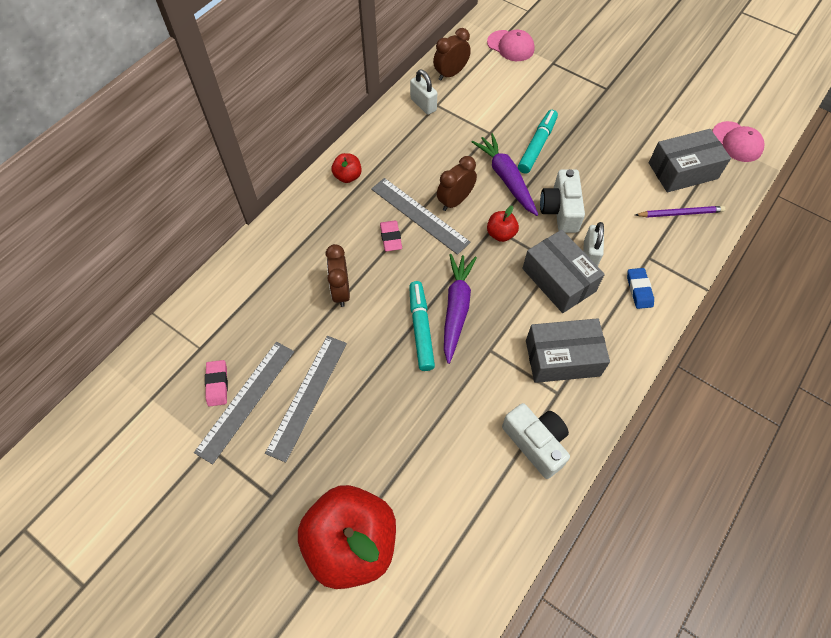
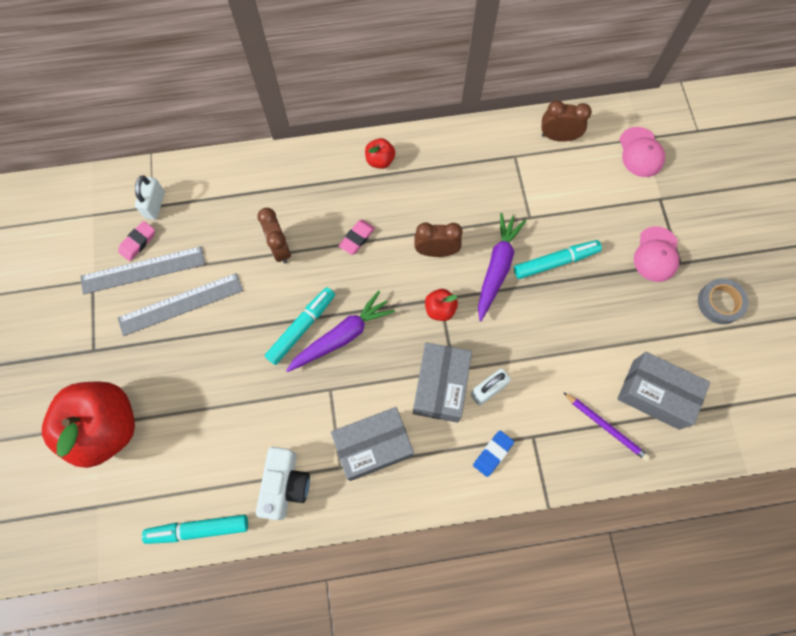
camera: 45 degrees right, 10 degrees up
(341, 291) = (280, 248): brown clock -> brown clock turned 60 degrees counterclockwise
(419, 215) = (397, 239): grey ruler -> none
(423, 104) = (504, 147): white padlock -> white padlock (155, 205)
(512, 538) = (198, 529): none -> turquoise marker
(560, 210) = (509, 333): white camera -> none
(562, 358) = (373, 446): grey box -> grey box turned 60 degrees counterclockwise
(653, 92) = (720, 303): none -> grey tape
(737, 142) = (740, 414): pink cap -> pink cap (656, 254)

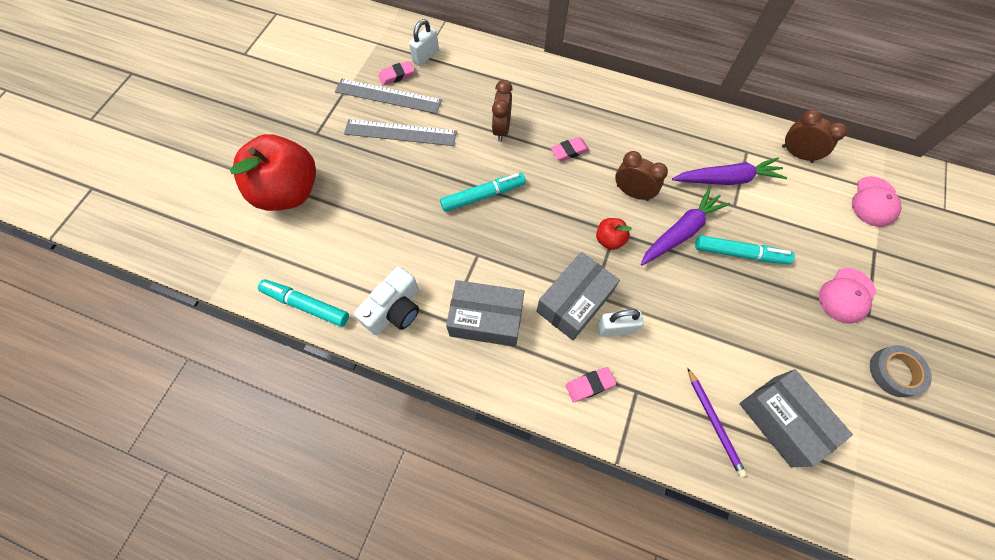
camera: 30 degrees right, 5 degrees down
(342, 336) = (512, 219): purple carrot -> purple carrot (727, 179)
(380, 160) = (623, 103): red apple -> none
(493, 454) = (589, 385): blue eraser -> pink eraser

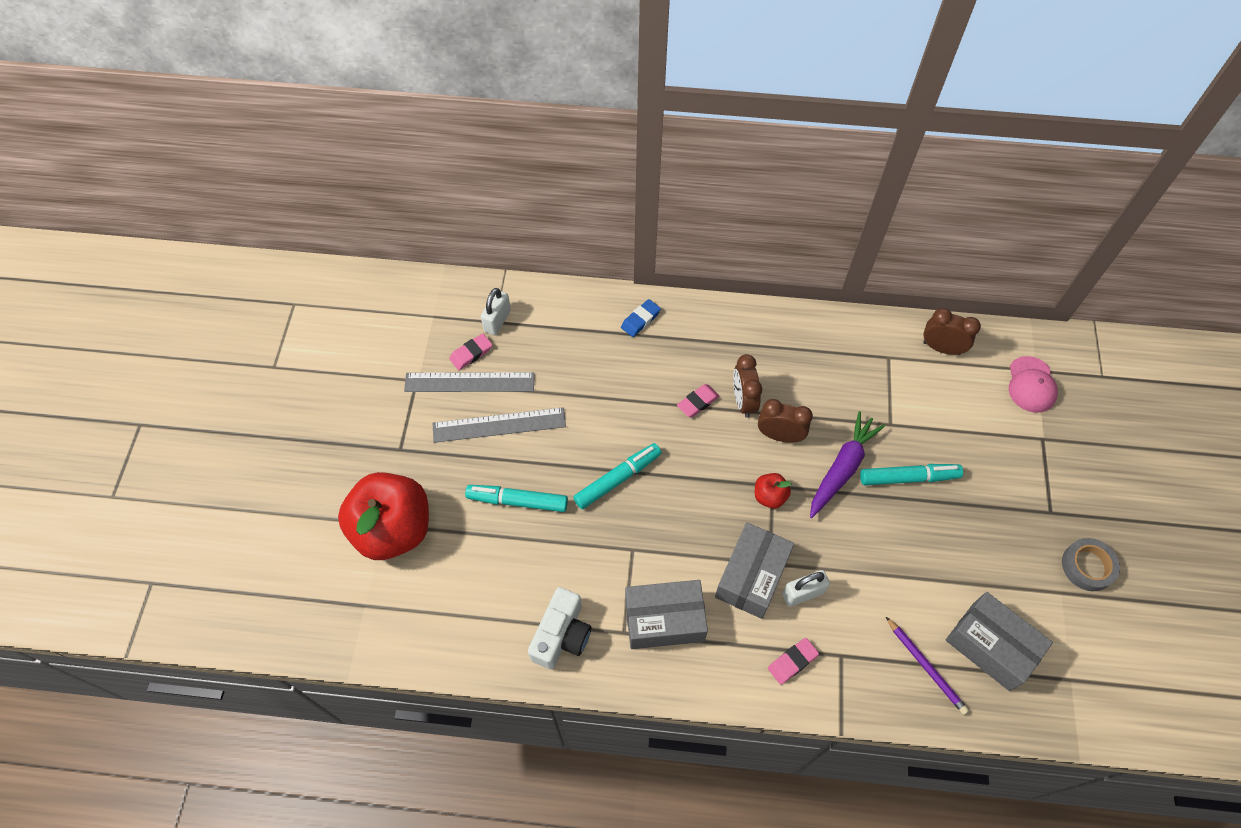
camera: 15 degrees left, 5 degrees down
(306, 305) = (461, 656): turquoise marker -> turquoise marker (517, 501)
(501, 129) = (614, 393): brown clock -> brown clock (743, 401)
(541, 79) = (640, 320): none -> blue eraser
(727, 179) = (875, 395): purple carrot -> none
(846, 295) = (1025, 497): pink cap -> none

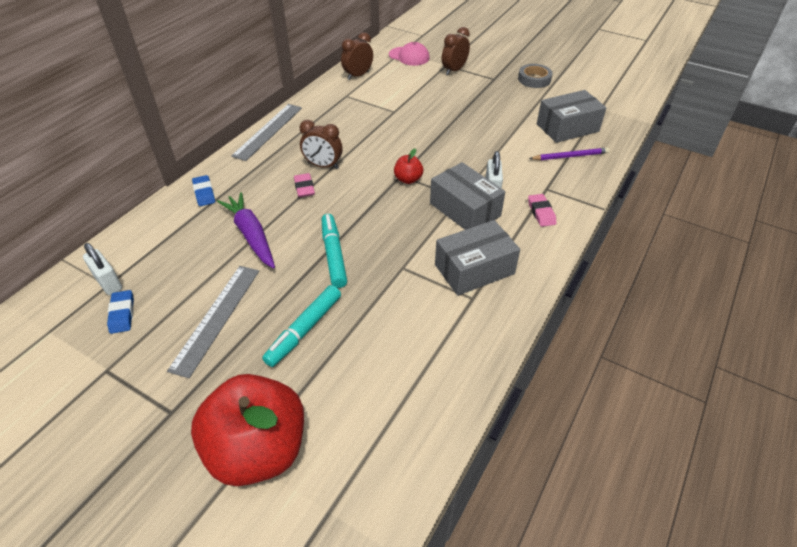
camera: 65 degrees left, 15 degrees down
(469, 382) = (151, 325): grey ruler -> grey ruler (268, 131)
(471, 354) = (122, 314): pink eraser -> blue eraser
(561, 635) = (454, 341): white camera -> none
(664, 620) = (474, 269): grey box -> grey box turned 45 degrees clockwise
(779, 435) = (364, 158): brown clock -> brown clock (454, 70)
(842, 468) = (410, 141): purple carrot -> purple carrot (251, 235)
(908, 478) = (437, 118): turquoise marker -> none

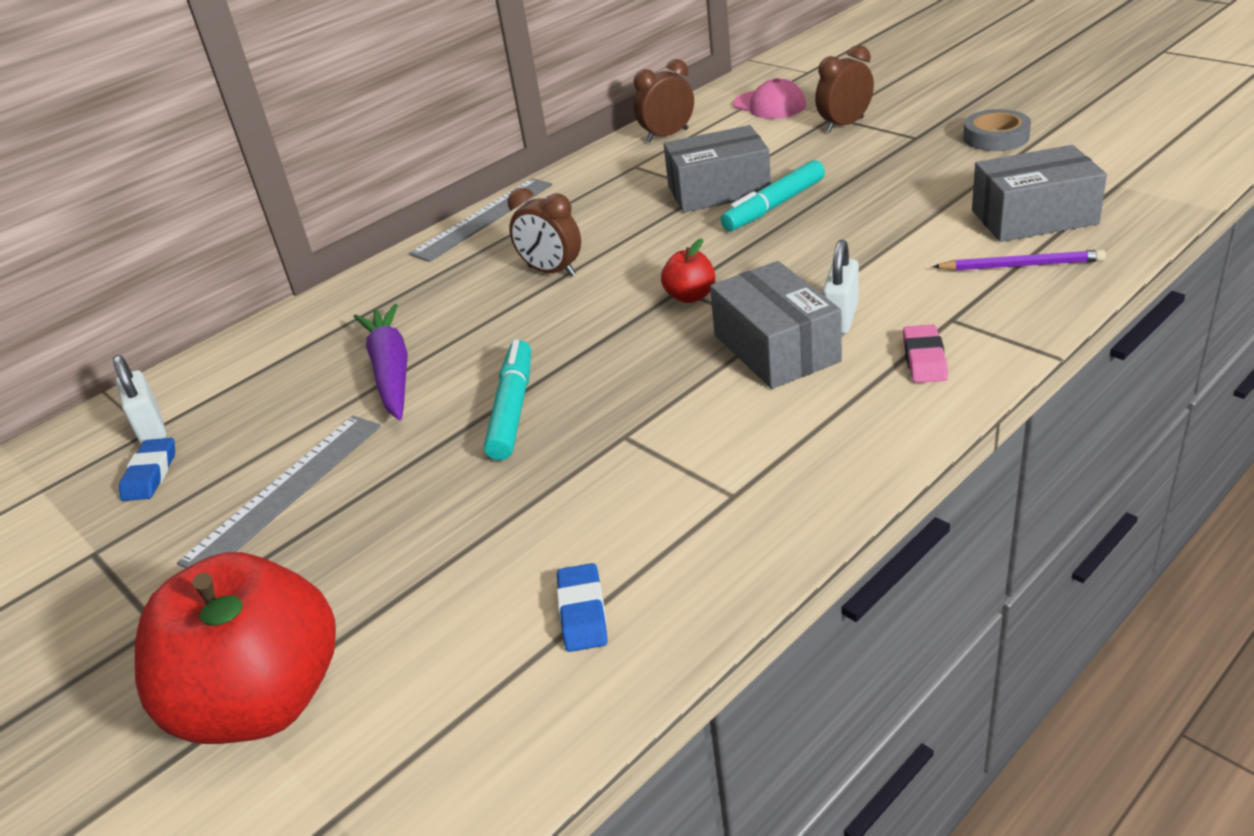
camera: 20 degrees right, 10 degrees down
(204, 193) = (345, 307): blue eraser -> blue eraser (582, 612)
(304, 188) = (506, 304): pink eraser -> none
(304, 330) = (415, 522): turquoise marker -> turquoise marker (774, 206)
(474, 269) = (755, 447): grey box -> grey box (718, 190)

